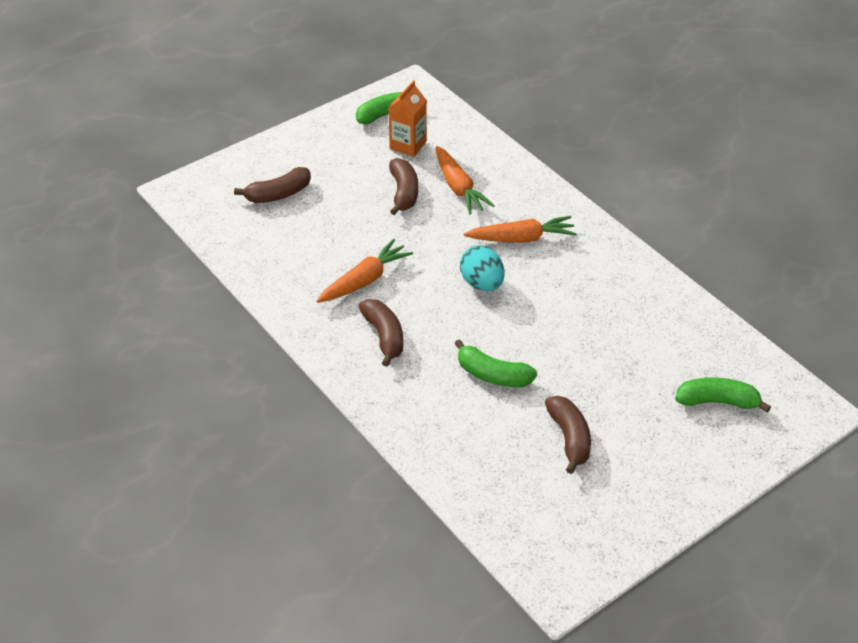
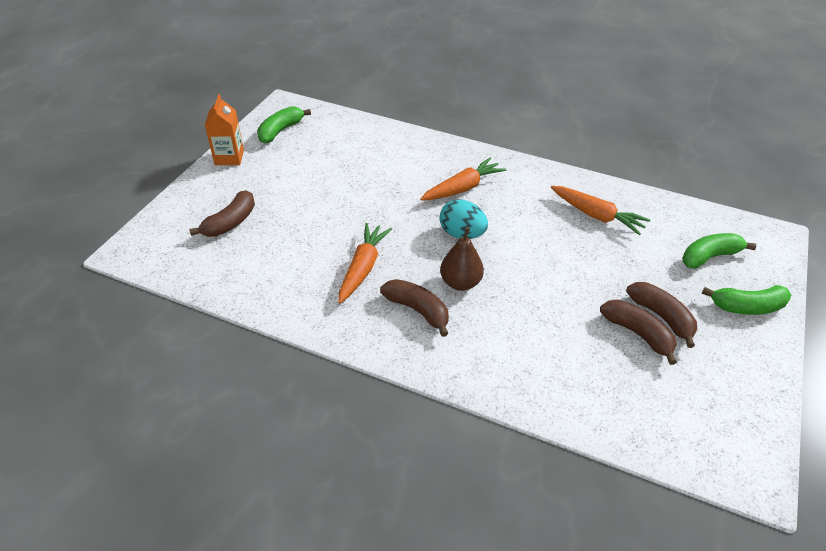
camera: 30 degrees left, 0 degrees up
(403, 193) = (341, 185): brown banana -> brown banana (661, 317)
(408, 145) = (316, 148): orange carton -> orange carton (229, 157)
(442, 328) = (460, 283): none -> brown pear
(458, 187) = (382, 166): orange carrot -> orange carrot (596, 216)
(492, 375) = (533, 306): green banana -> green banana (747, 307)

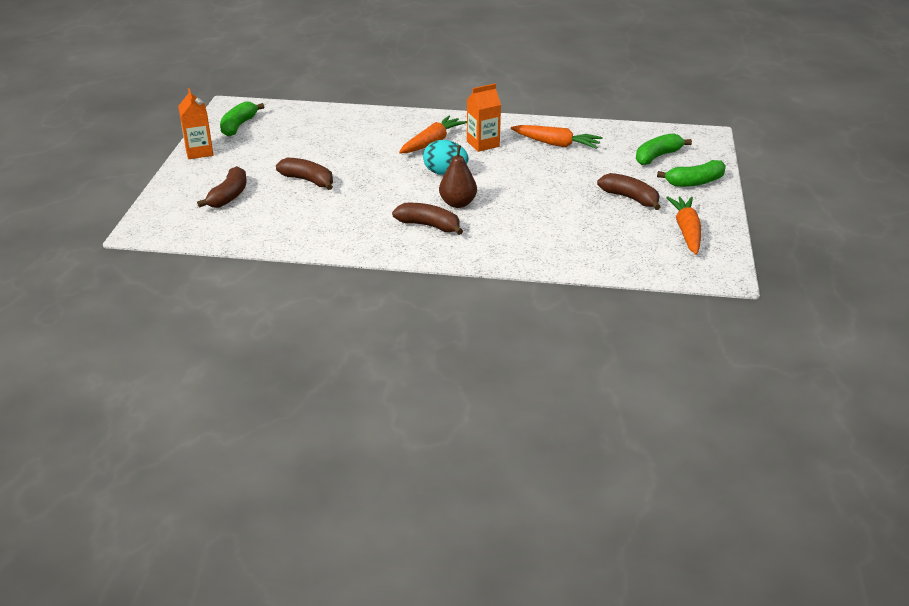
camera: 15 degrees left, 10 degrees down
(363, 268) = (368, 207): orange carrot -> orange carrot (686, 231)
(516, 200) = (483, 144): none -> orange carton
(638, 334) = (615, 211): brown banana -> brown banana (308, 180)

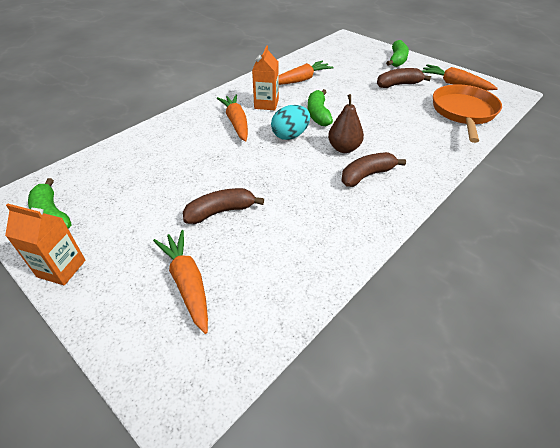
camera: 55 degrees left, 10 degrees up
(229, 196) = (187, 283): brown banana -> orange carrot
(621, 250) = (463, 112): none -> orange pan
(657, 156) = (354, 58): green banana -> green banana (318, 114)

